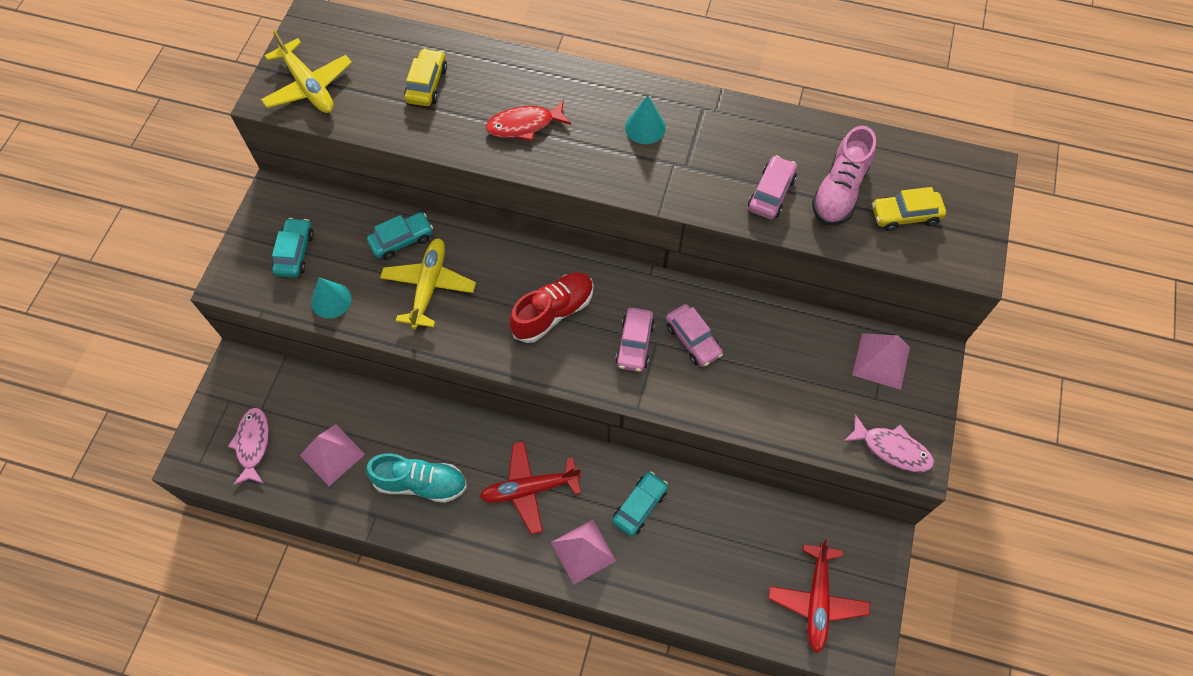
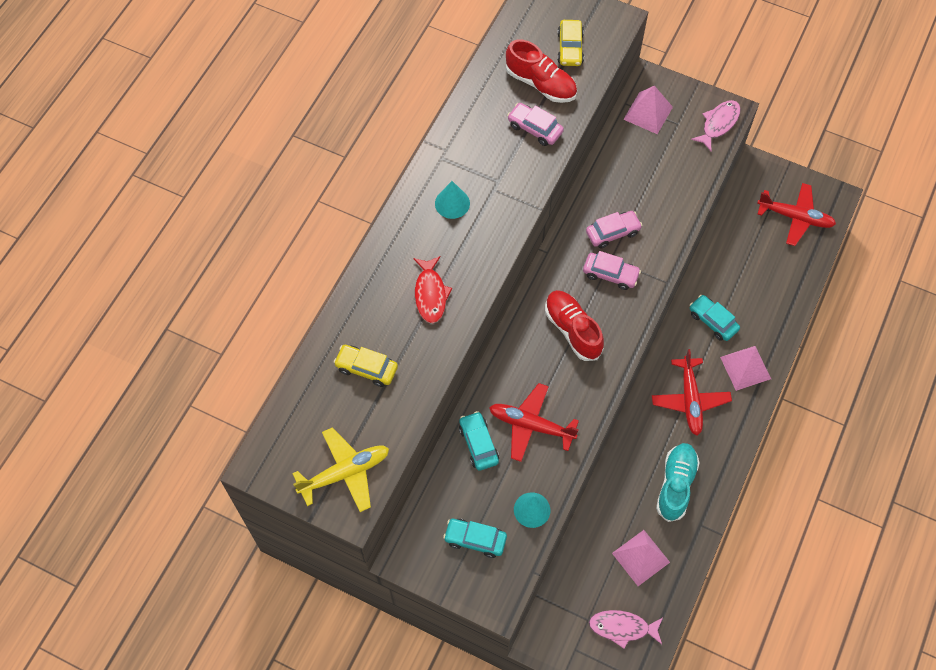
camera: 80 degrees left, 0 degrees up
(429, 286) = (531, 425): yellow plane -> red plane
(839, 191) = (541, 84): pink shoe -> red shoe

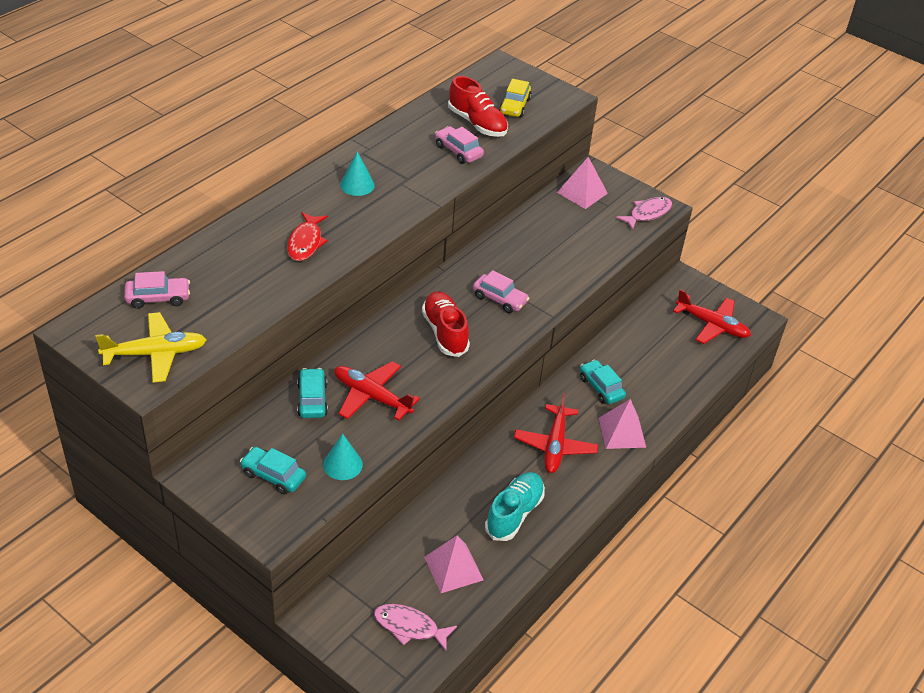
camera: 10 degrees right, 20 degrees down
(366, 368) = (217, 282): yellow car -> none
(612, 232) = (514, 269): pink car -> pink car (158, 298)

